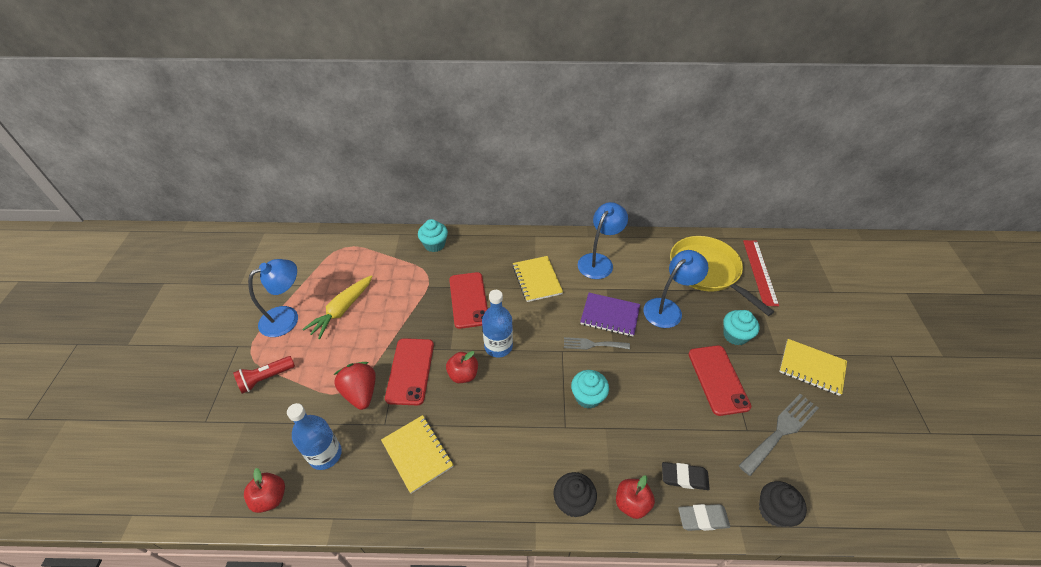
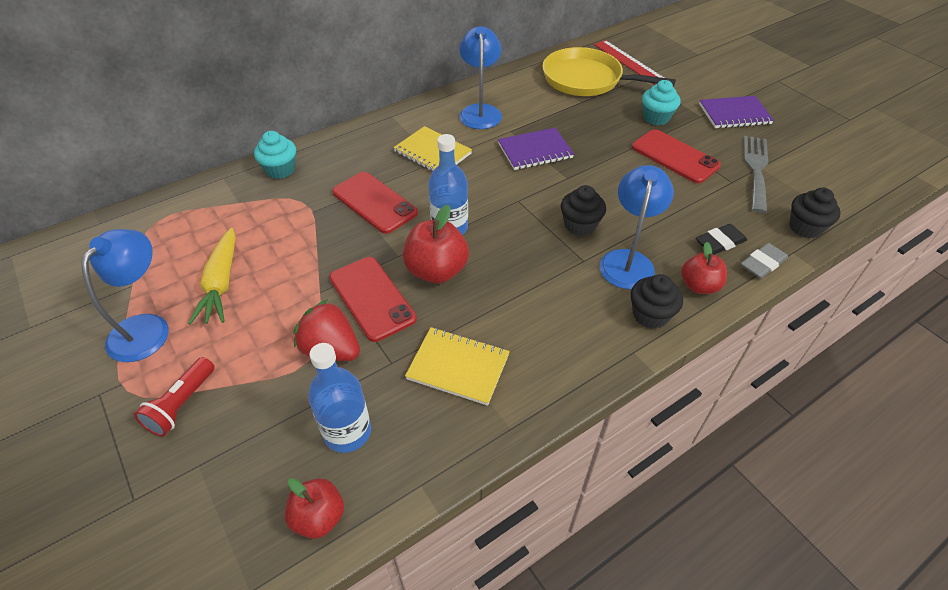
camera: 35 degrees left, 0 degrees up
(463, 375) = (436, 271): red apple -> red apple, size x1.53
(588, 397) = (580, 225): turquoise cupcake -> black cupcake
(593, 344) = (542, 181): grey fork -> none
(668, 308) = (581, 122): blue lamp -> blue lamp (628, 260)
(811, 368) = (734, 114): yellow notebook -> purple notebook

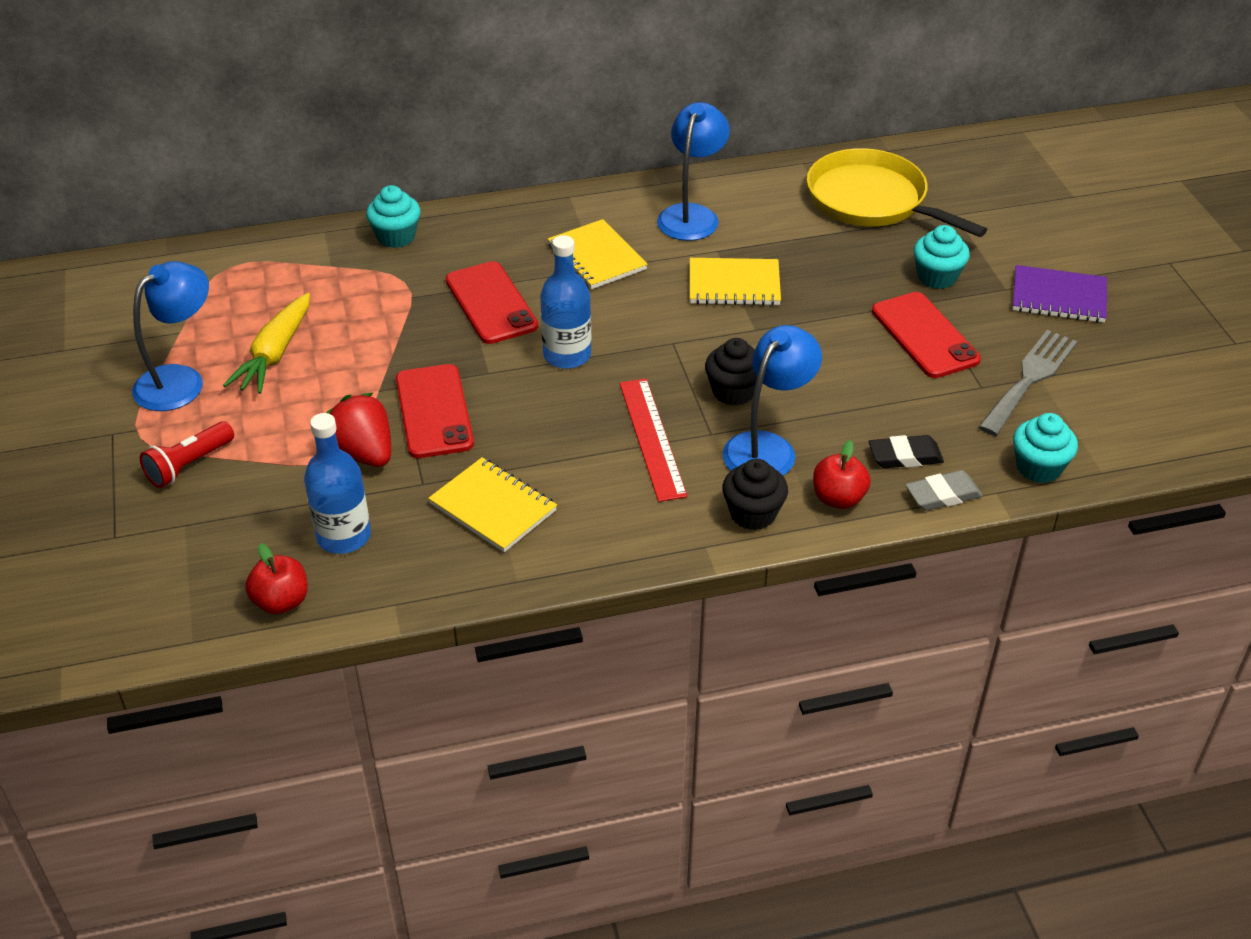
camera: 20 degrees right, 5 degrees down
(436, 271) = (524, 400): red apple -> none
(535, 151) = (734, 285): purple notebook -> yellow notebook
(629, 62) = (955, 188): red ruler -> red ruler (652, 438)
(805, 227) = (1038, 467): black cupcake -> turquoise cupcake

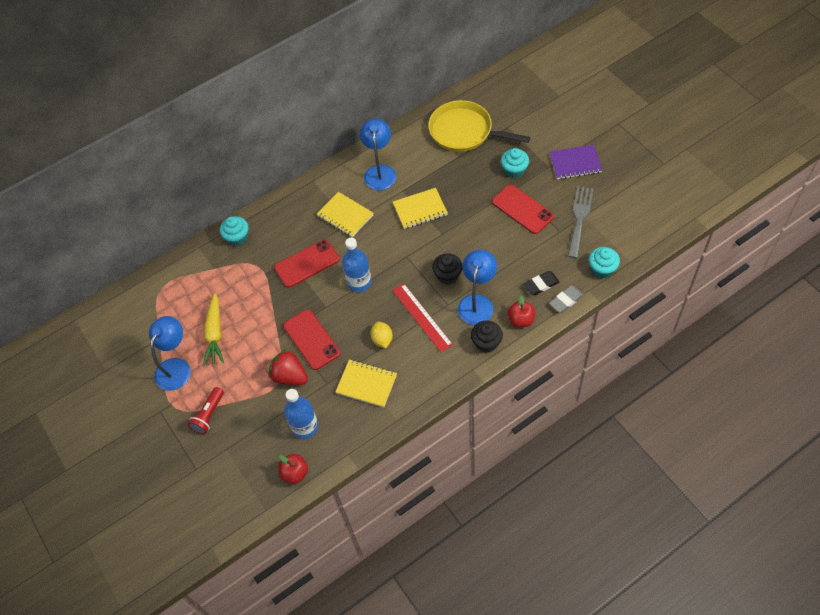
camera: 15 degrees left, 15 degrees up
(491, 303) = (307, 263): red phone -> red phone turned 75 degrees counterclockwise
(560, 450) = (382, 339): none -> yellow lemon

